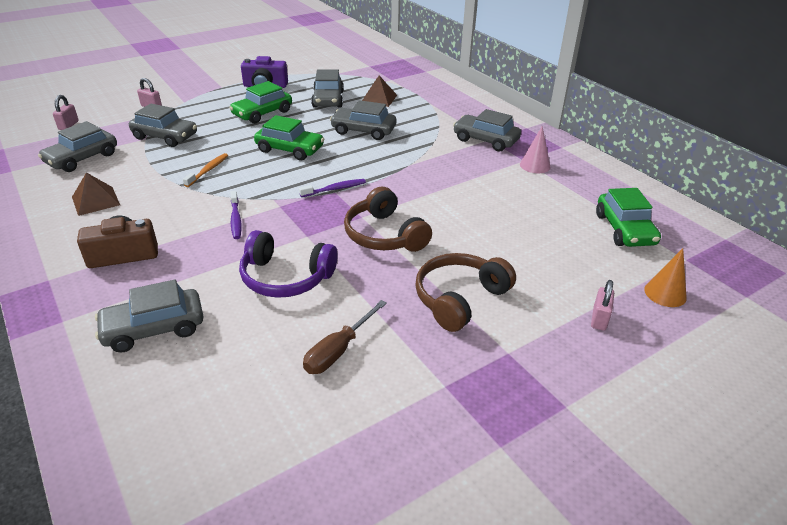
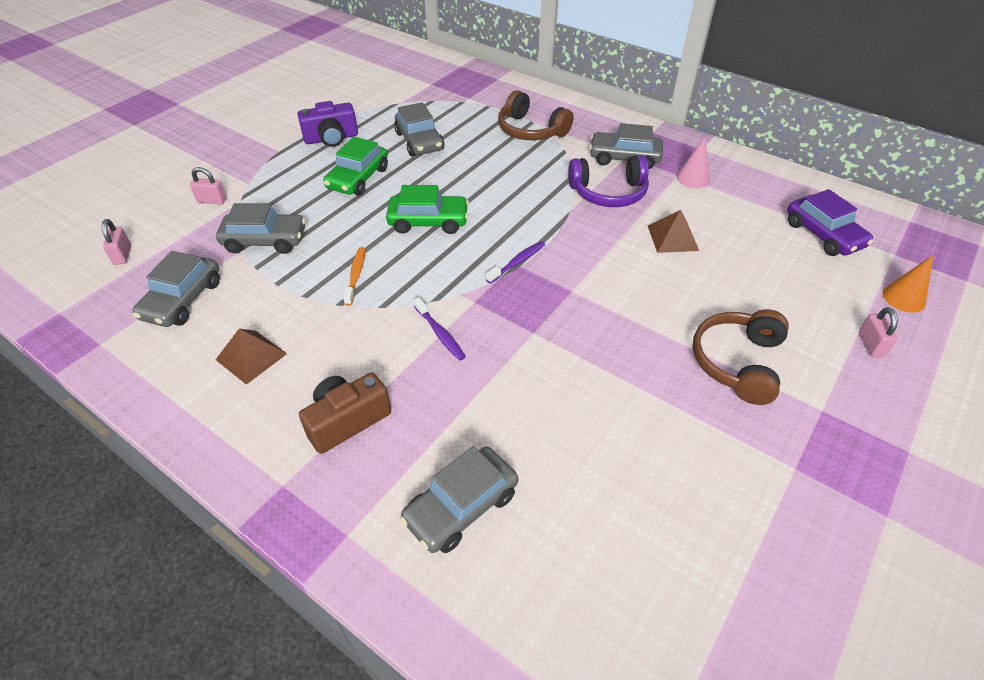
camera: 20 degrees left, 10 degrees up
(285, 277) = (552, 393): purple headphones -> purple headphones (608, 193)
(338, 350) = (670, 464): brown screwdriver -> none
(363, 131) = (490, 176): grey car -> none
(379, 99) = (475, 128): brown pyramid -> brown pyramid (673, 238)
(384, 235) = (611, 307): brown headphones -> brown headphones (530, 130)
(624, 229) = (823, 235): green car -> purple car

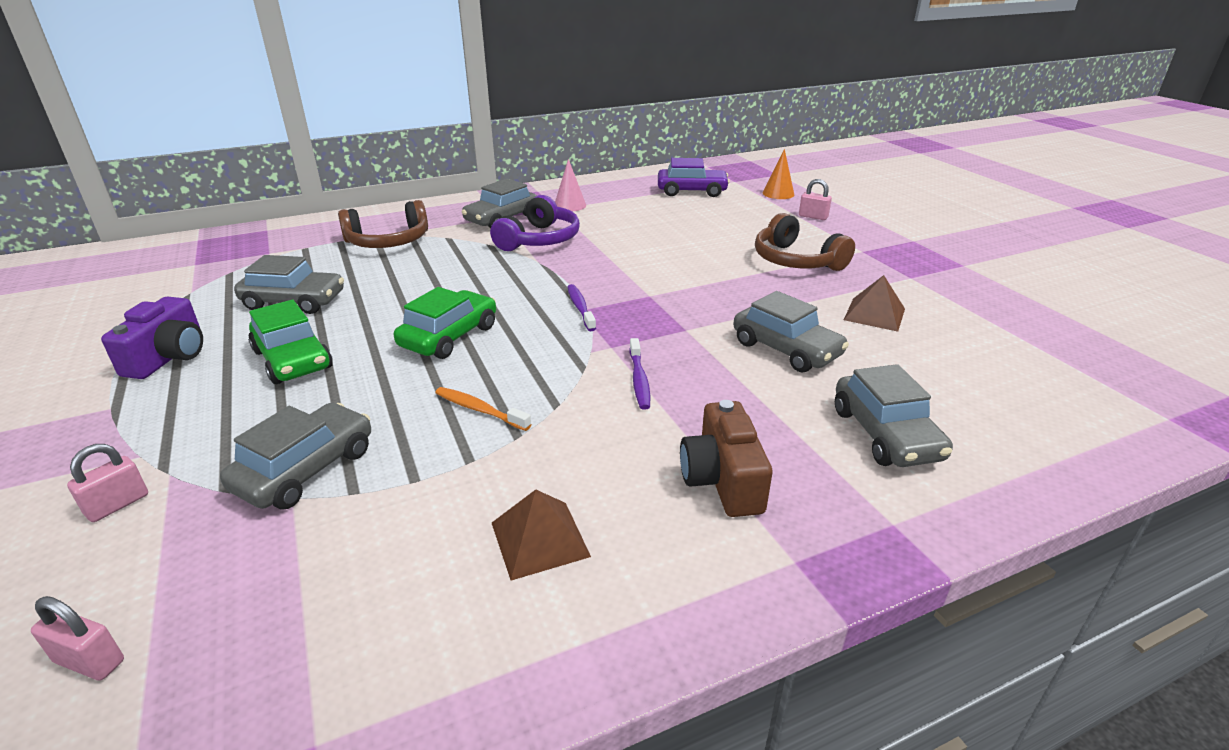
camera: 60 degrees left, 15 degrees down
(183, 300) = (330, 593): grey car -> grey car (786, 349)
(440, 334) = (639, 380): purple toothbrush -> purple toothbrush turned 90 degrees clockwise
(673, 238) = (632, 236): brown pyramid -> brown pyramid (874, 314)

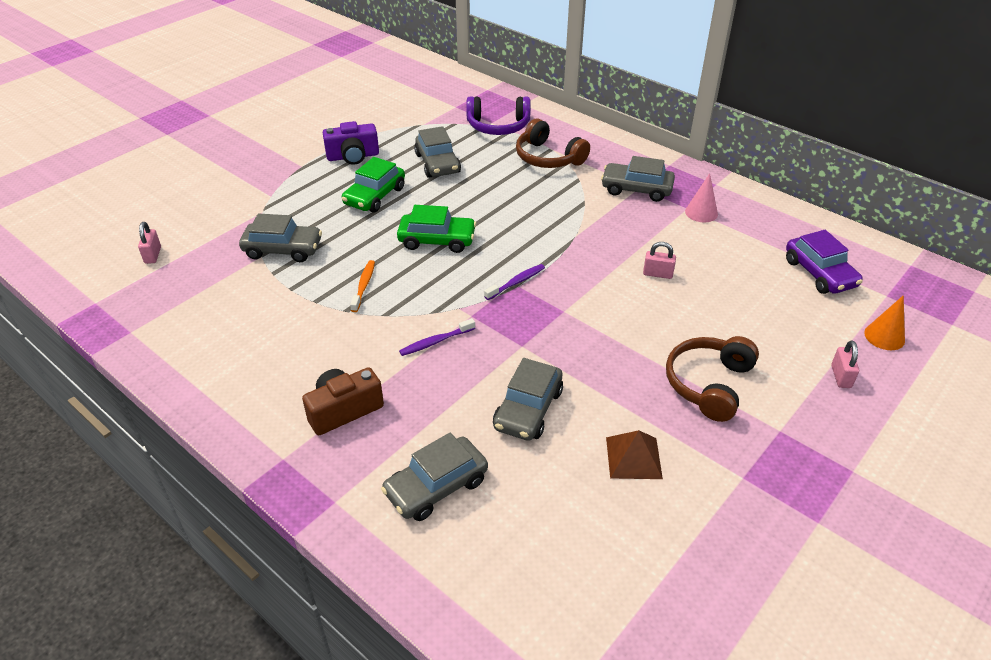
camera: 65 degrees right, 10 degrees up
(117, 505) = (236, 210): pink padlock -> pink padlock (657, 274)
(539, 240) = (615, 222): purple headphones -> purple headphones (498, 126)
(540, 539) = (263, 351): brown pyramid -> none

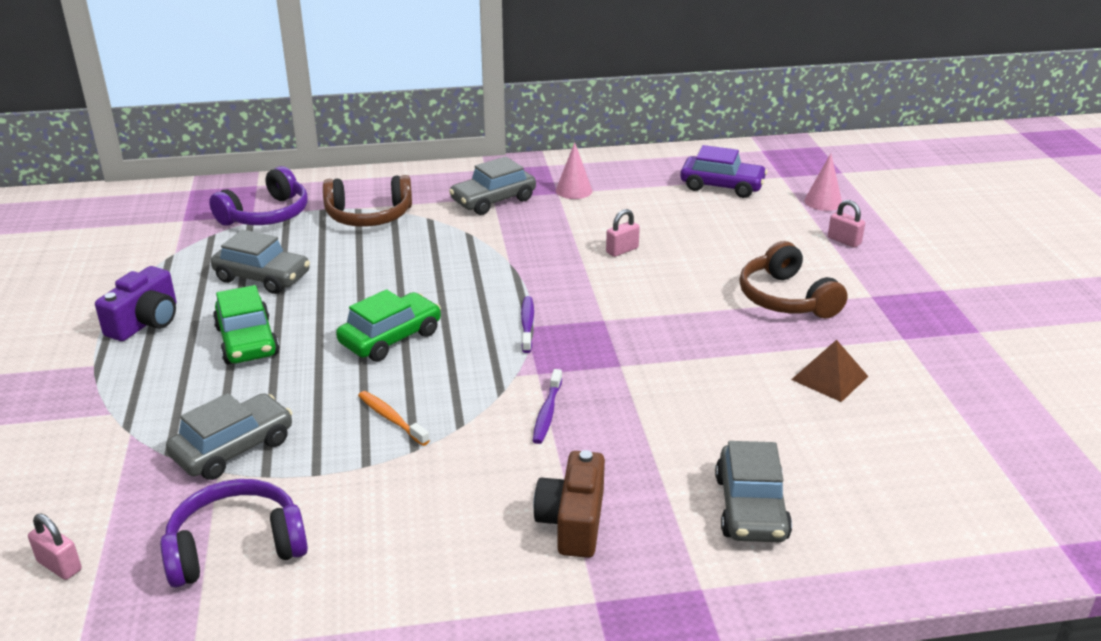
camera: 50 degrees left, 10 degrees down
(211, 298) = (236, 547): none -> purple headphones
(528, 409) = (709, 403): grey car -> none
(884, 336) = (823, 202): orange cone -> pink cone

